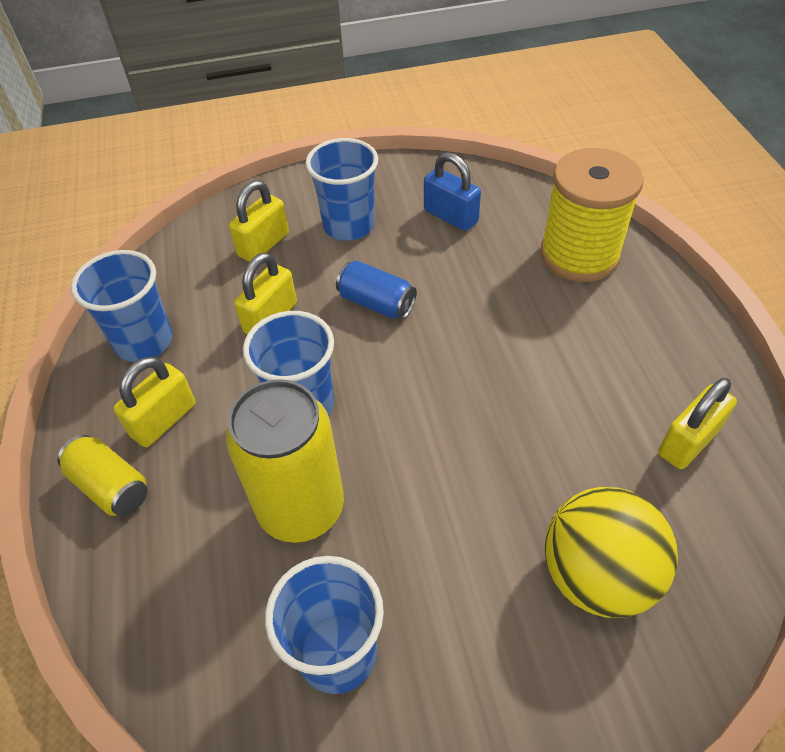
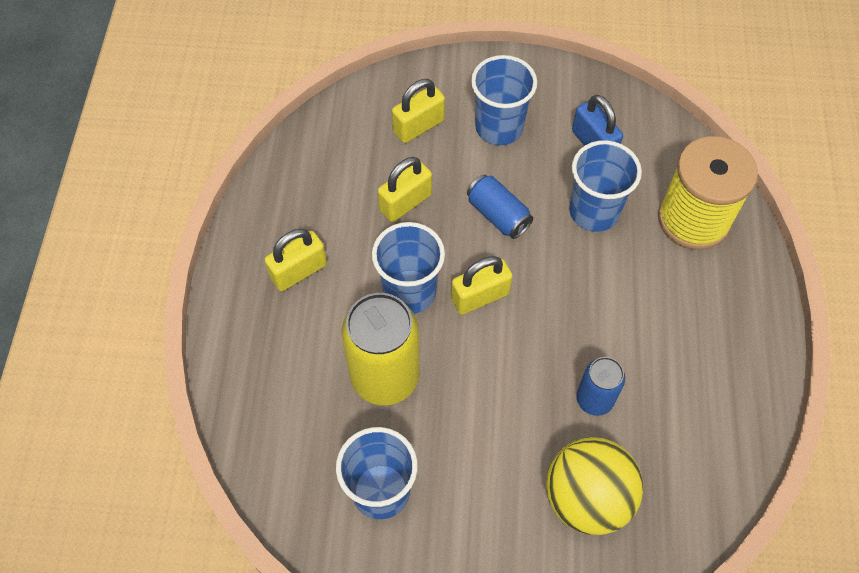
camera: 15 degrees right, 10 degrees up
(111, 486) = (248, 315): yellow can -> none
(144, 341) = (297, 194): blue cup -> blue cup (594, 212)
(556, 459) = (594, 399): none -> blue can
(688, 442) = (706, 419): yellow padlock -> yellow padlock (480, 296)

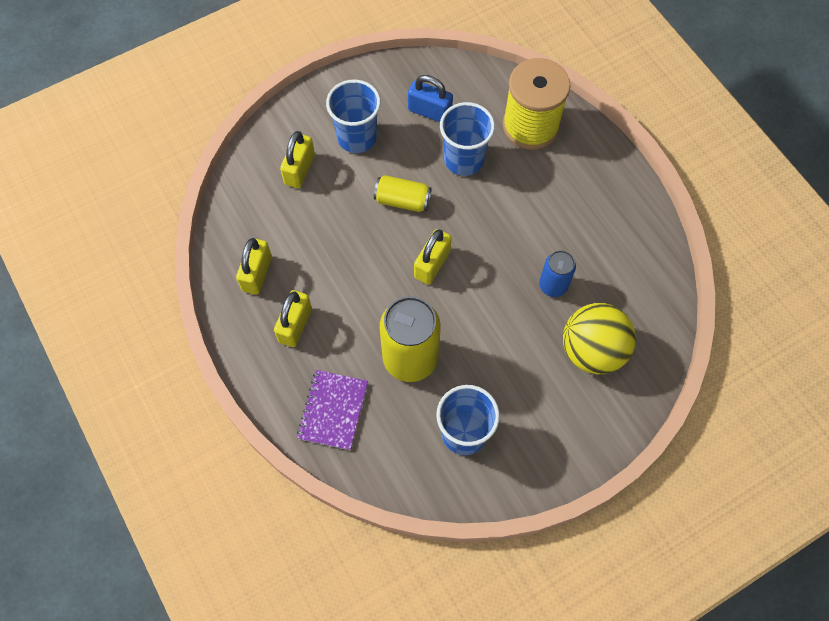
camera: 35 degrees left, 5 degrees up
(269, 378) = (333, 410): none -> purple notebook
(405, 202) = (332, 230): yellow padlock -> yellow padlock (257, 274)
(409, 292) = (383, 291): blue cup -> none
(498, 215) = (402, 200): blue can -> yellow can

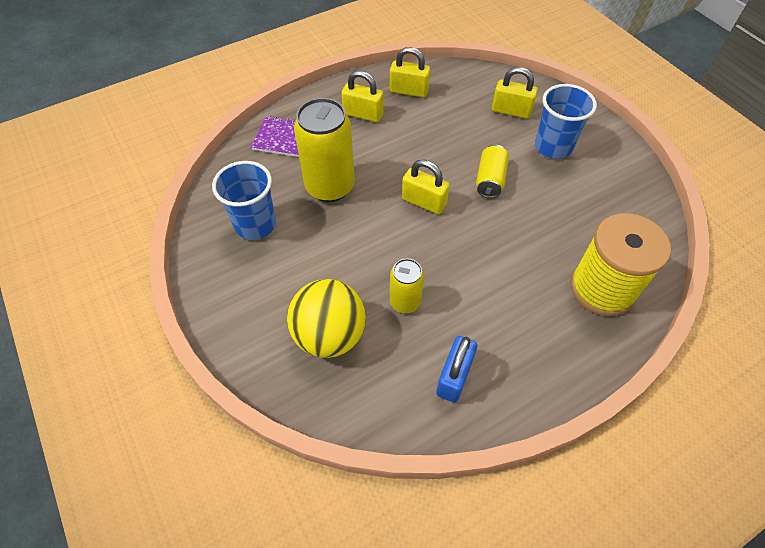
camera: 90 degrees right, 10 degrees down
(429, 111) = (597, 200): blue padlock -> blue padlock (454, 377)
(464, 159) = (545, 227): blue cup -> none
(553, 285) = (405, 302): blue can -> yellow can

